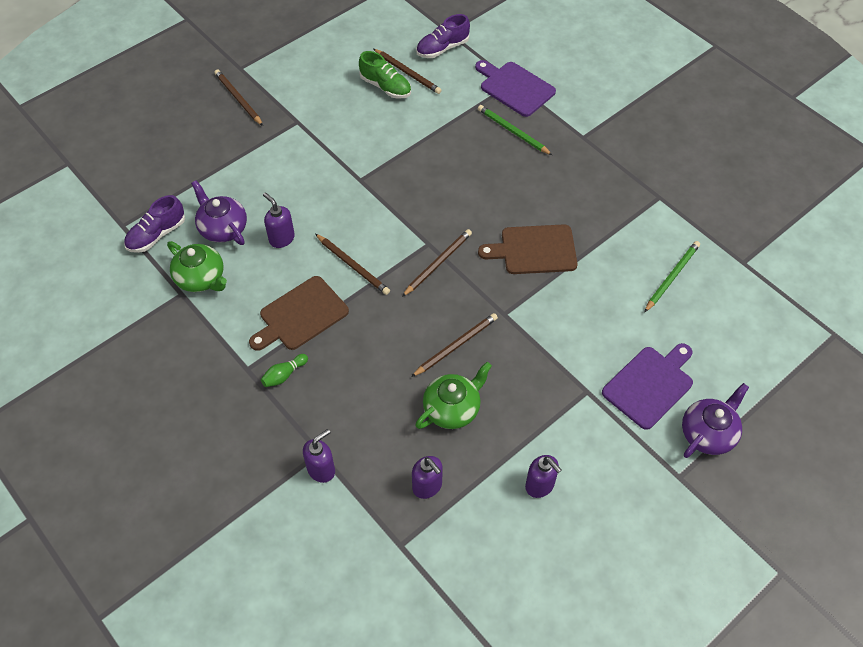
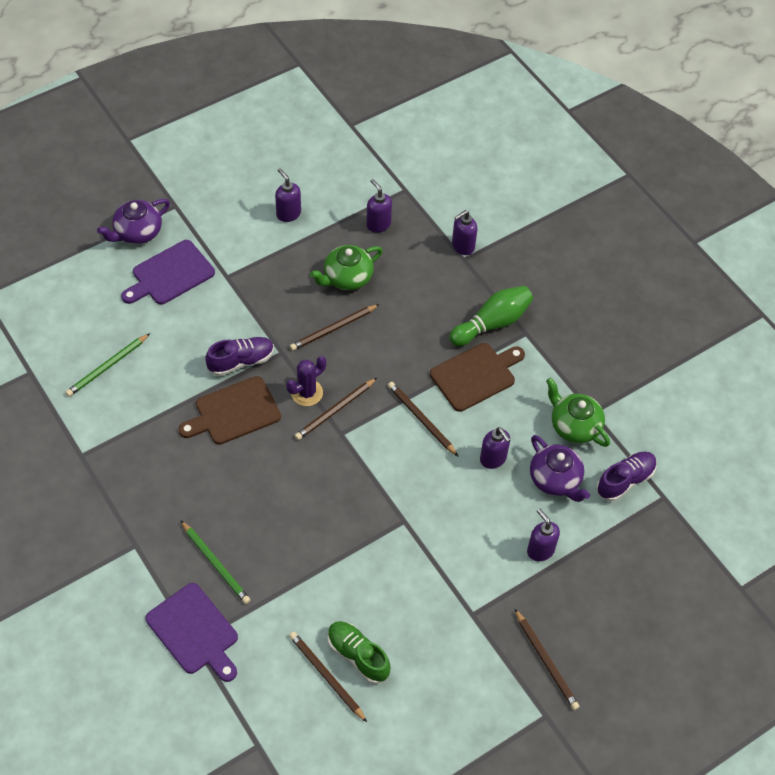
camera: 175 degrees left, 0 degrees up
(240, 171) = (540, 550): none -> purple soap dispenser
(284, 375) = (492, 323): green bowling pin -> green bowling pin, size x1.96
(442, 48) = (272, 714): purple shoe -> purple shoe (241, 361)
(469, 276) = (307, 393): none -> purple cactus
(534, 250) = (234, 412): brown cutting board -> brown cutting board turned 150 degrees clockwise

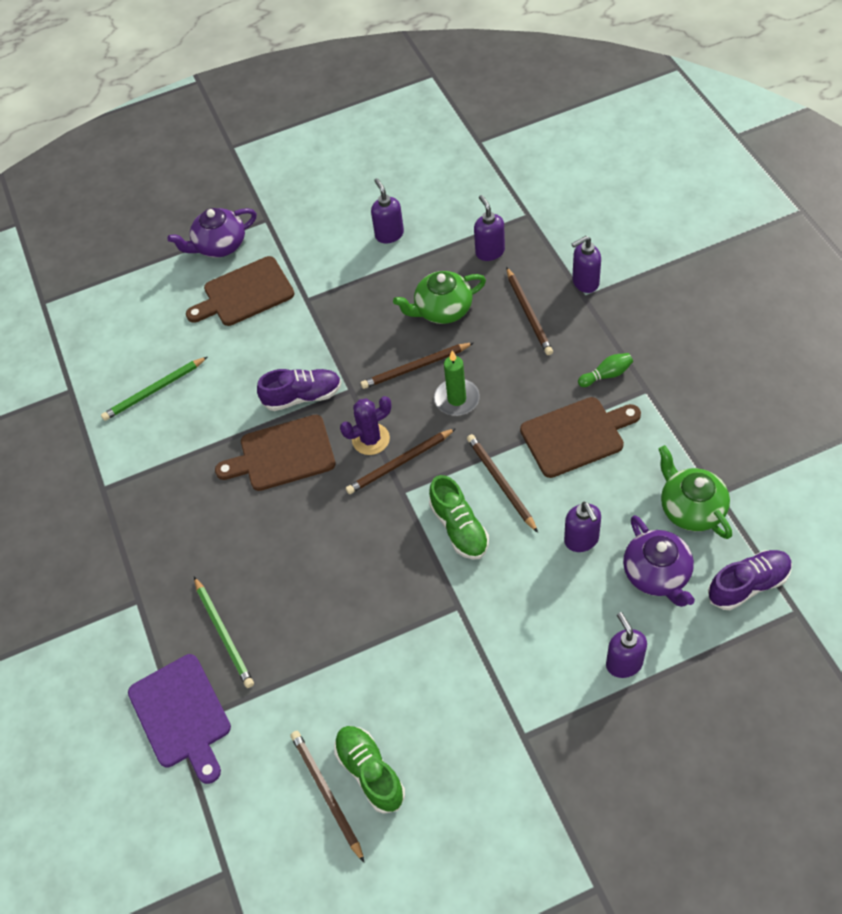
camera: 20 degrees right, 0 degrees up
(170, 274) = (245, 293): purple cutting board -> brown cutting board
(373, 353) = (457, 399): none -> green candle
(394, 459) = (459, 528): none -> green shoe
(492, 323) = (606, 375): green bowling pin -> green bowling pin, size x0.51
(546, 661) = (609, 813): brown pencil -> brown pencil (529, 313)

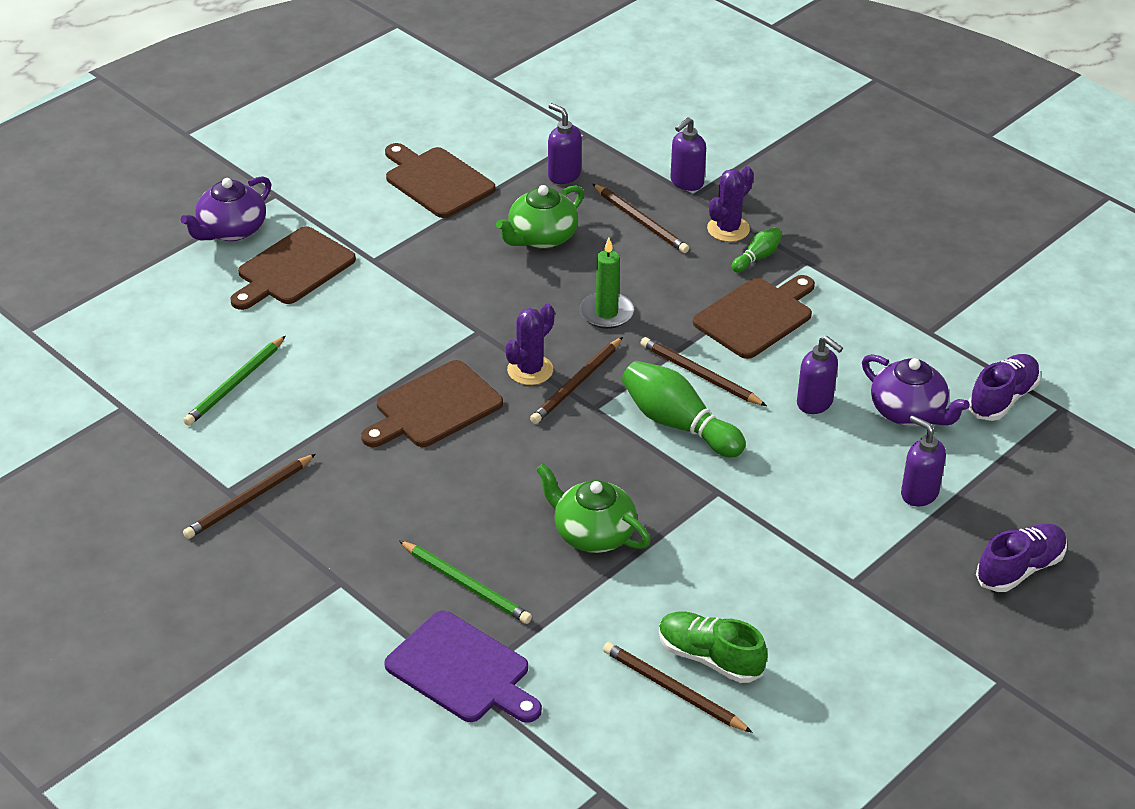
camera: 30 degrees left, 15 degrees down
(303, 396) = (425, 349): purple shoe -> purple shoe (1020, 569)
(389, 234) = (436, 181): purple soap dispenser -> brown cutting board
(415, 367) = (542, 295): brown pencil -> brown pencil (249, 499)
(459, 528) = (678, 424): green shoe -> green bowling pin
(596, 339) = (728, 229): none -> purple cactus
(691, 508) = (910, 350): green teapot -> green teapot (593, 533)

